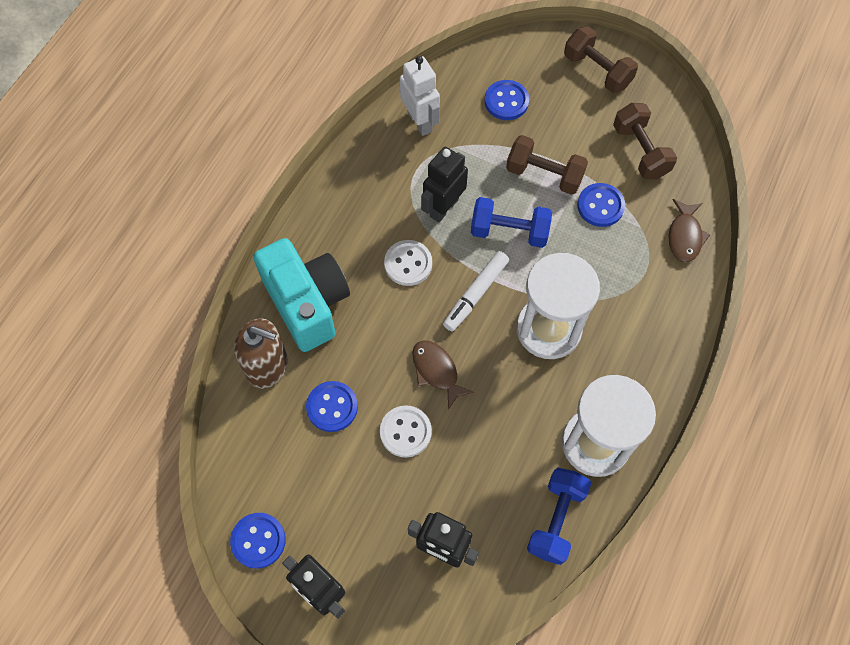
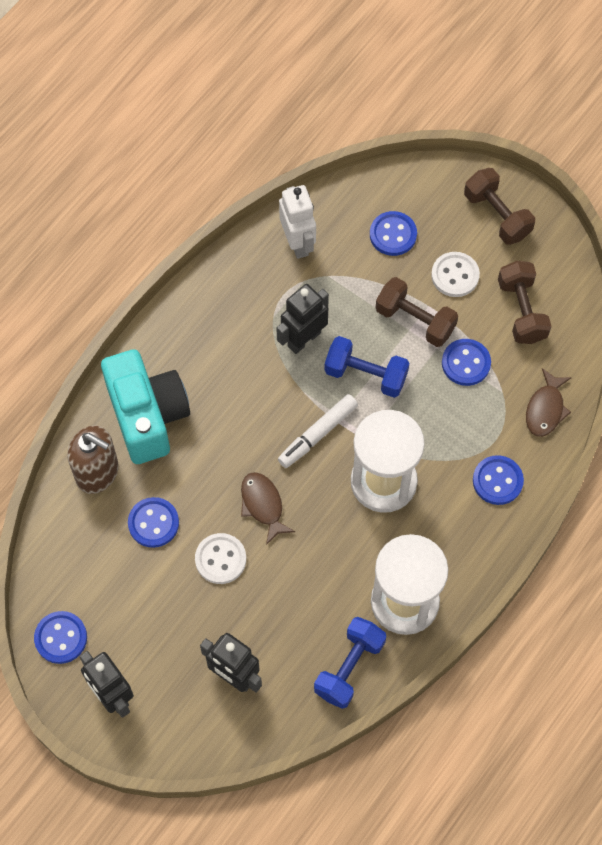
camera: 10 degrees right, 0 degrees up
(408, 264) = (256, 392): white button -> white button (455, 275)
(656, 310) = (497, 481): none -> blue button

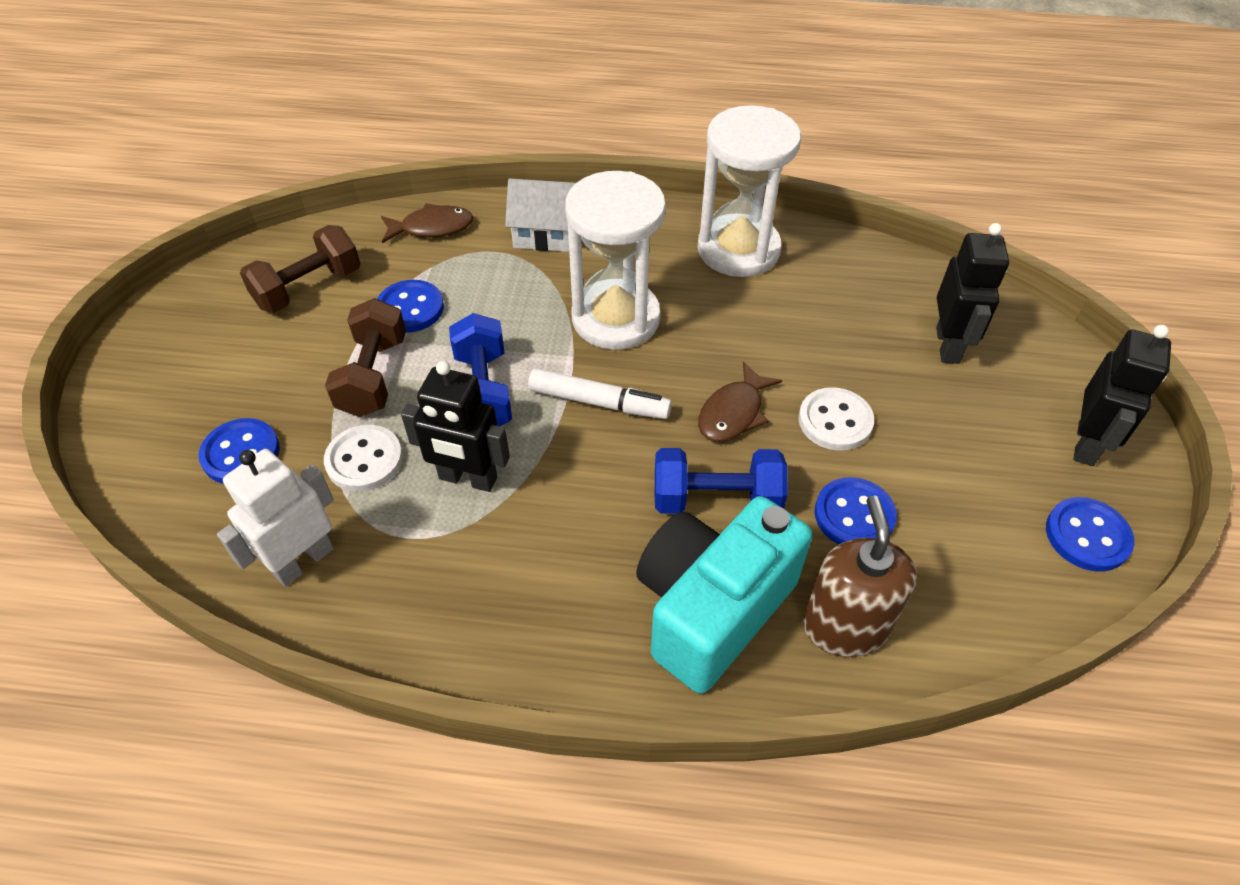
camera: 120 degrees left, 15 degrees down
(349, 667) = (845, 262): blue dumbbell -> blue dumbbell (716, 499)
(455, 275) = (283, 364): white button -> white button (364, 460)
(497, 215) = (165, 359): brown dumbbell -> none
(497, 481) = (545, 233): blue button -> white house

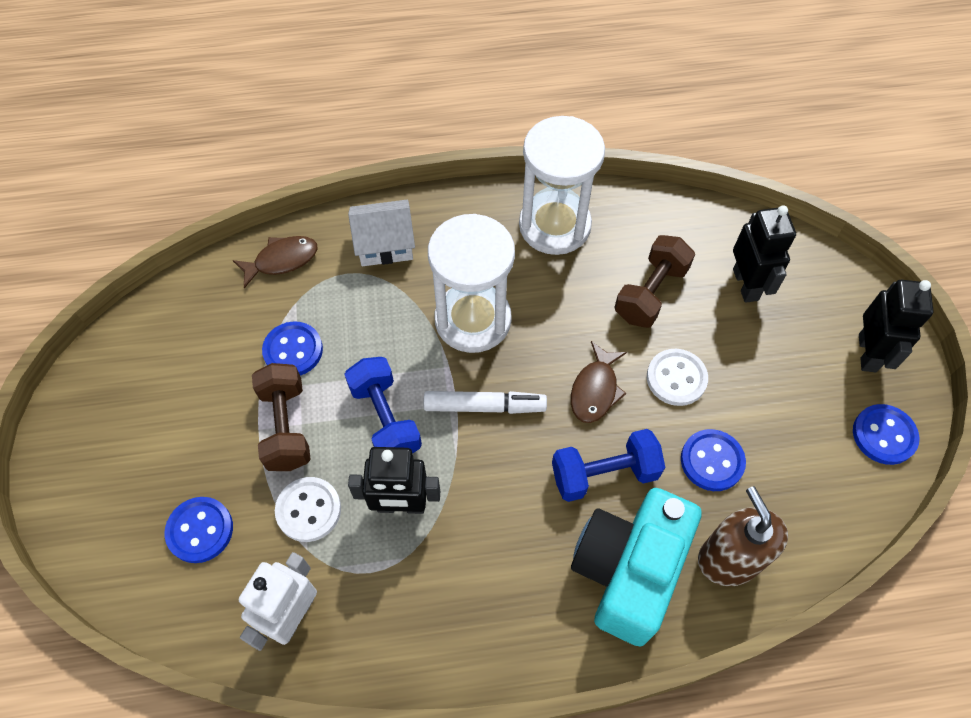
camera: 15 degrees left, 10 degrees up
(308, 288) = (194, 350): brown dumbbell -> brown dumbbell (650, 293)

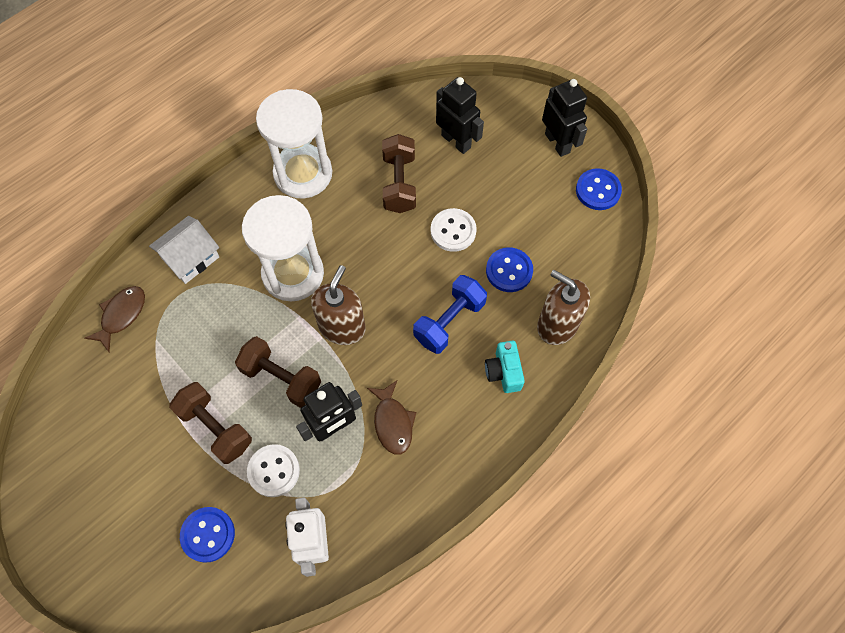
camera: 35 degrees left, 5 degrees up
(293, 350) = (180, 373): blue button -> none
(385, 419) = (281, 378): blue dumbbell -> brown dumbbell
(484, 406) = (342, 327): white marker -> brown soap dispenser
(595, 390) = (407, 270): brown fish -> brown fish (392, 422)
(628, 571) = (503, 372): turquoise camera -> turquoise camera, size x0.47

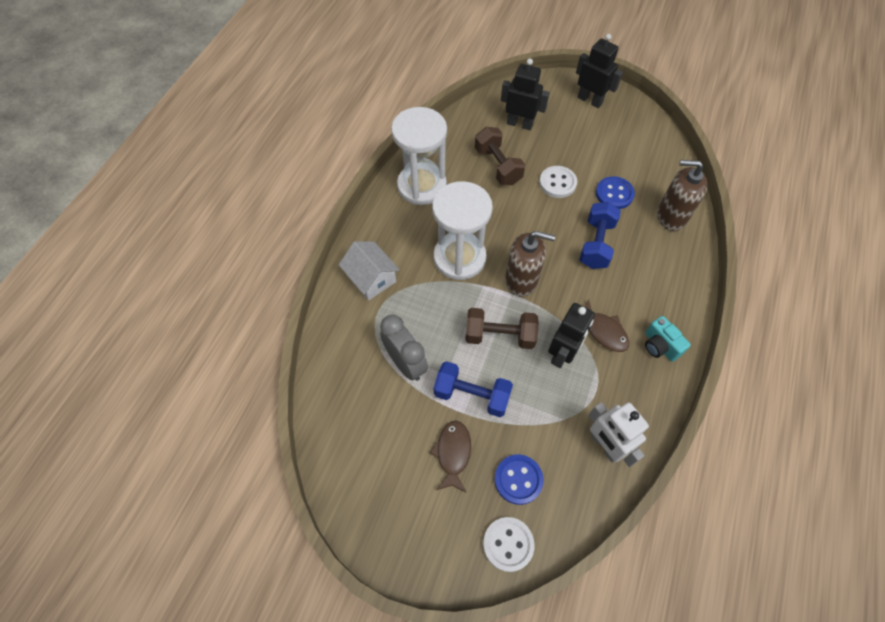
camera: 25 degrees left, 5 degrees down
(121, 315) = (341, 344): brown fish -> brown fish (453, 453)
(171, 364) = (405, 363): none -> grey clock
(190, 258) = (371, 278): white house -> white house turned 60 degrees counterclockwise
(215, 428) = (472, 395): brown dumbbell -> blue dumbbell
(273, 471) = (538, 406): white button -> white button (508, 544)
(342, 327) = (521, 280): brown soap dispenser -> brown soap dispenser turned 105 degrees clockwise
(503, 372) = (657, 262): turquoise camera -> turquoise camera (660, 346)
(598, 190) = (637, 120): blue button -> none

